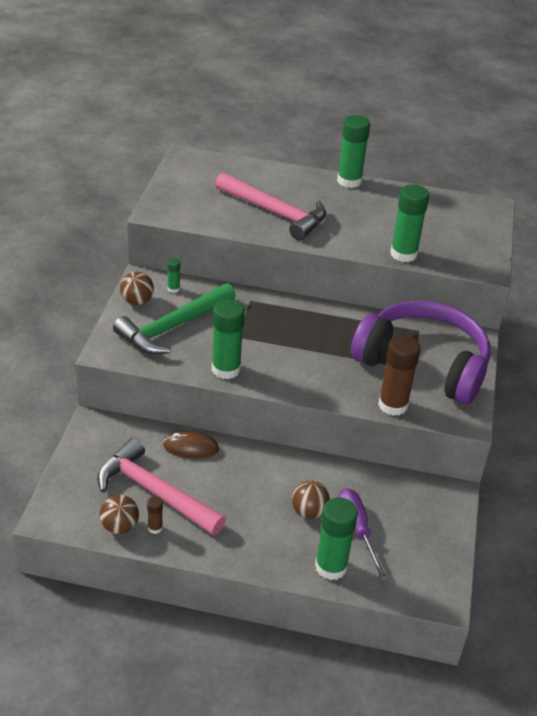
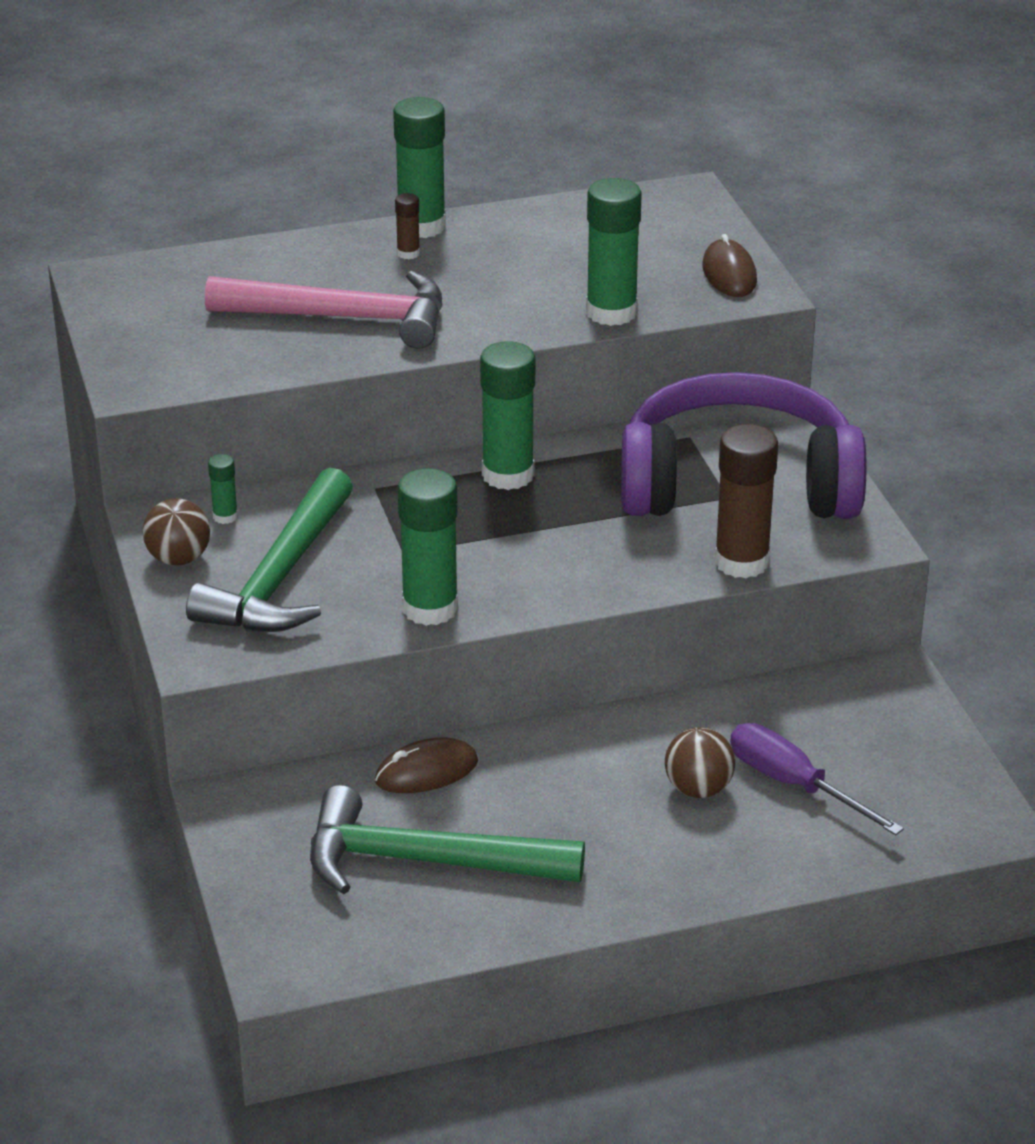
camera: 25 degrees left, 5 degrees down
(119, 526) = (412, 935): brown ball -> none
(155, 492) = (426, 862): pink hammer -> green hammer
(155, 528) = (473, 913): brown glue stick -> brown glue stick (408, 253)
(331, 567) = (796, 852): green glue stick -> green glue stick (508, 475)
(479, 255) = (729, 274): none -> brown mouse

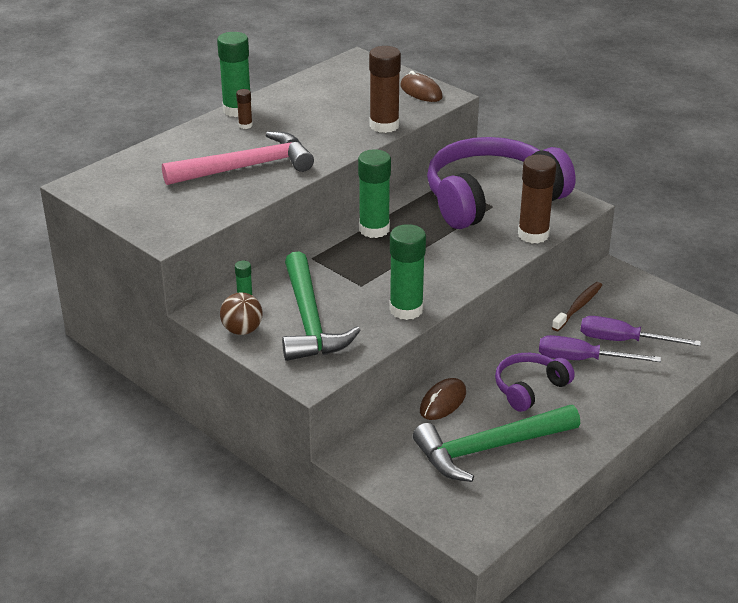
camera: 30 degrees left, 0 degrees up
(572, 800) = (529, 388): none -> purple headphones
(611, 312) = (384, 125): green glue stick -> brown glue stick
(698, 789) = (582, 360): brown ball -> purple screwdriver
(778, 708) = (578, 307): none -> brown toothbrush

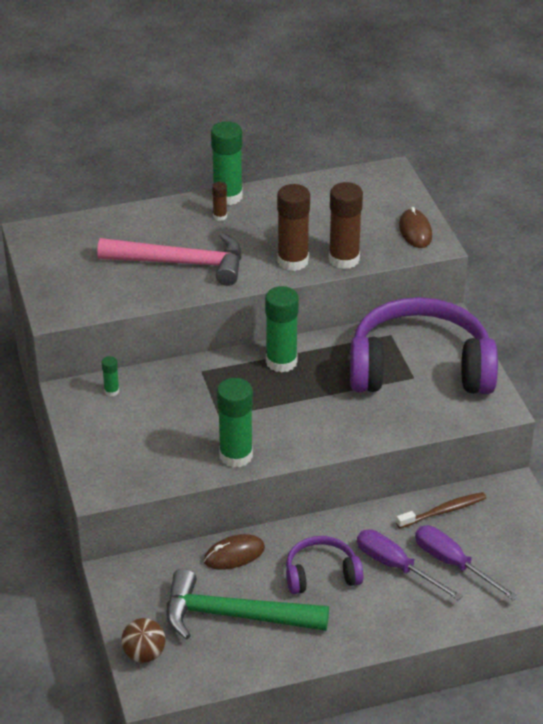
camera: 30 degrees right, 5 degrees up
(242, 330) = (84, 421): brown ball -> brown ball (144, 654)
(309, 320) = (146, 433): green hammer -> none
(533, 235) = (422, 423): brown glue stick -> brown glue stick (293, 261)

